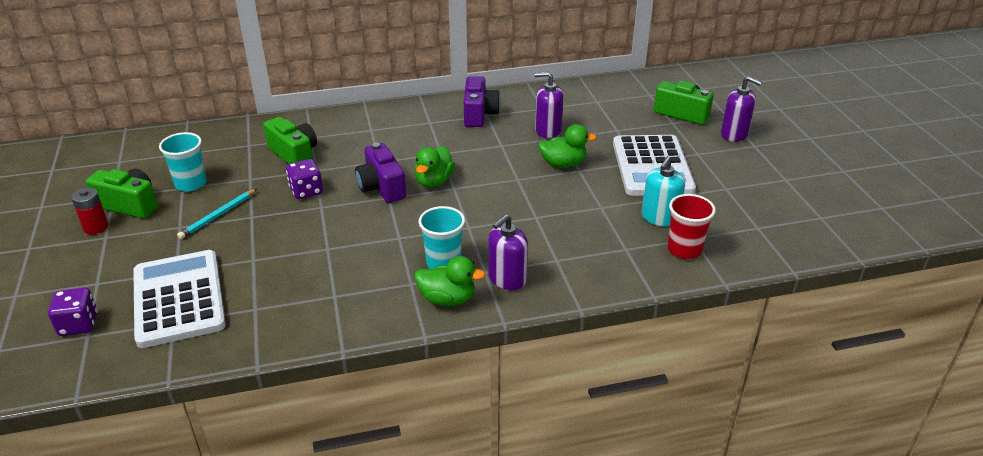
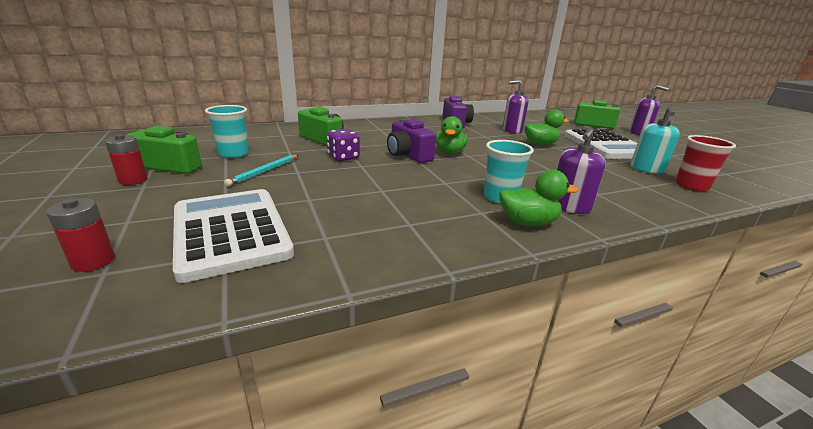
camera: 10 degrees left, 10 degrees down
(78, 324) = (93, 261): purple dice -> red battery

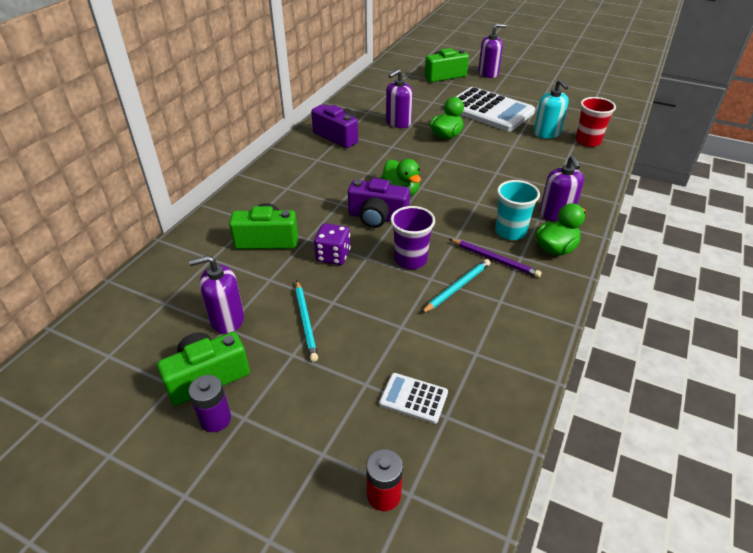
camera: 40 degrees left, 15 degrees up
(133, 180) = (215, 419): red battery -> purple battery
(230, 232) = (413, 398): white calculator -> white calculator, size x0.45
(233, 154) = (227, 319): turquoise cup -> purple soap dispenser
(387, 177) = (410, 260): none -> purple cup
(391, 202) = (457, 287): none -> turquoise pencil
(454, 204) = (495, 259): none -> purple pencil

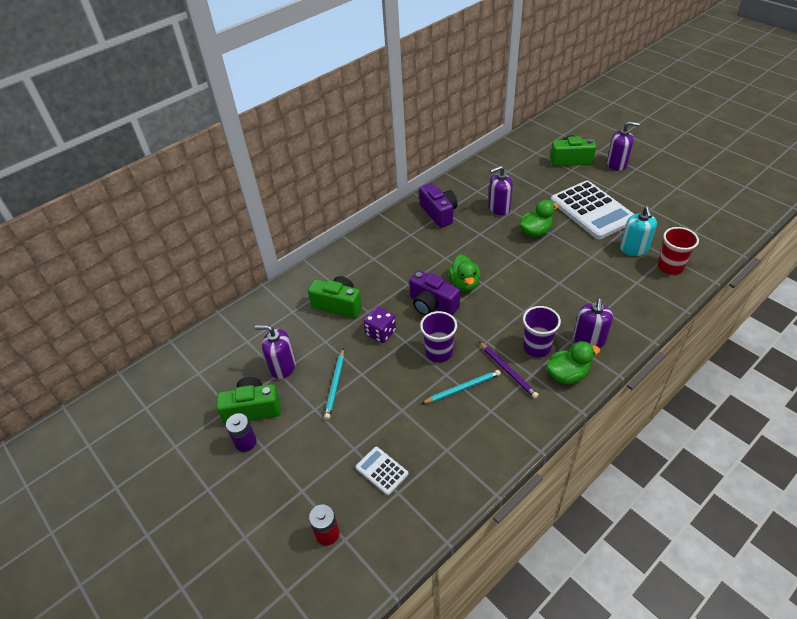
camera: 25 degrees right, 5 degrees up
(510, 232) = (536, 347): turquoise cup -> purple cup

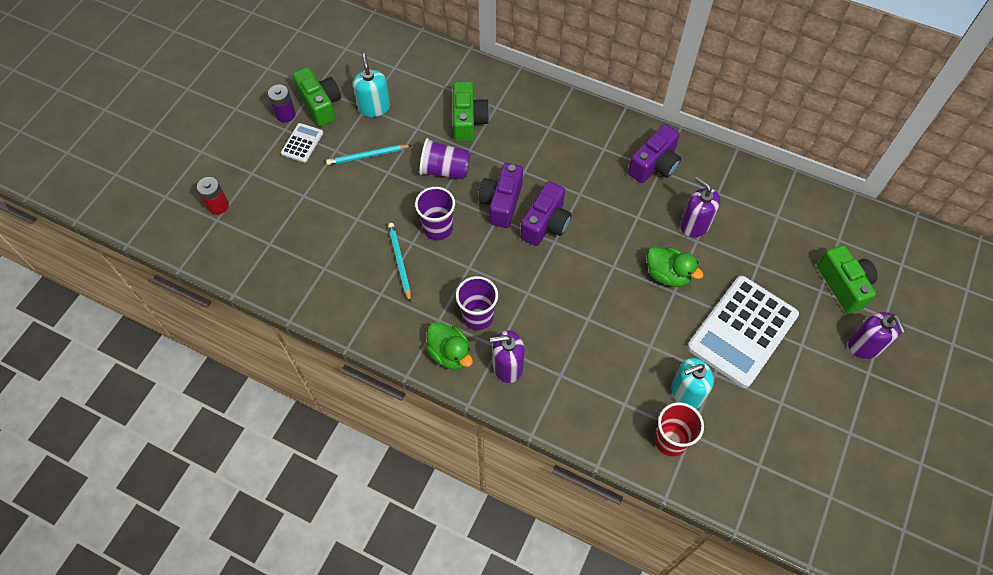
camera: 65 degrees right, 15 degrees up
(283, 367) = (374, 107): purple soap dispenser -> turquoise soap dispenser
(381, 333) = (445, 170): purple dice -> purple cup
(382, 471) = (287, 224): white calculator -> white calculator (302, 143)
(462, 388) = (399, 262): turquoise pencil -> turquoise pencil turned 150 degrees counterclockwise
(464, 284) = (546, 224): green duck -> purple camera
(508, 371) = (435, 297): purple pencil -> none

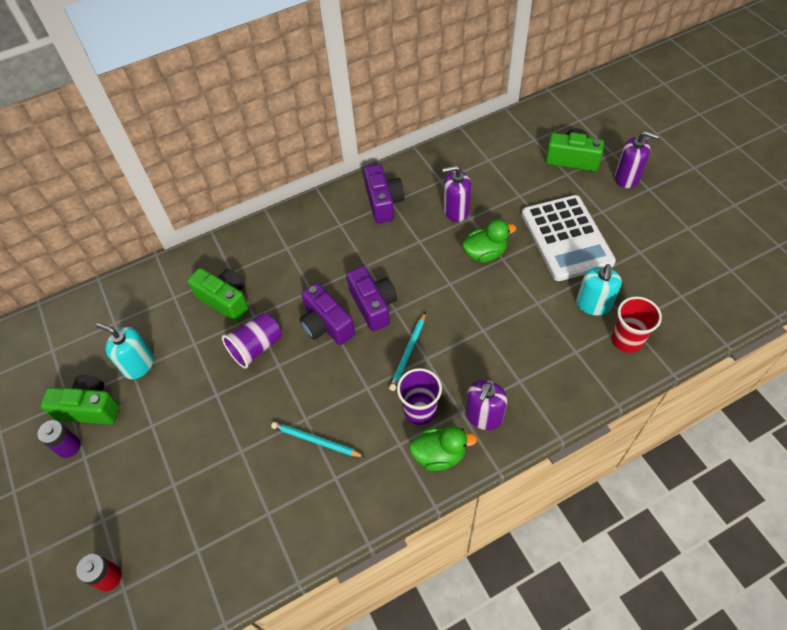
camera: 50 degrees left, 5 degrees down
(302, 143) = (115, 450): white calculator -> none
(367, 156) = (184, 401): turquoise pencil -> turquoise pencil (408, 353)
(438, 228) = (308, 389): purple cup -> none

